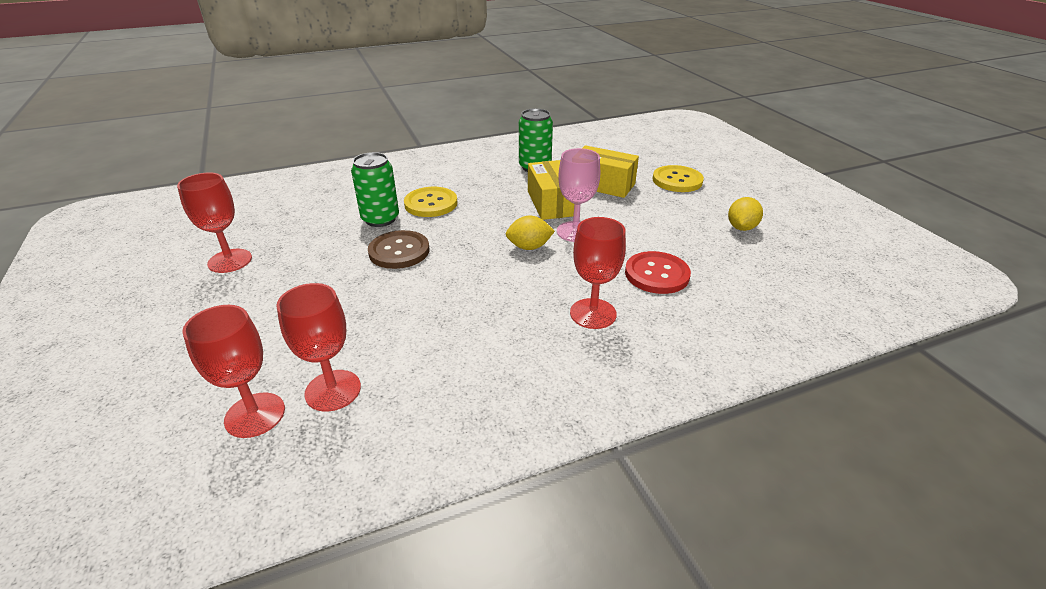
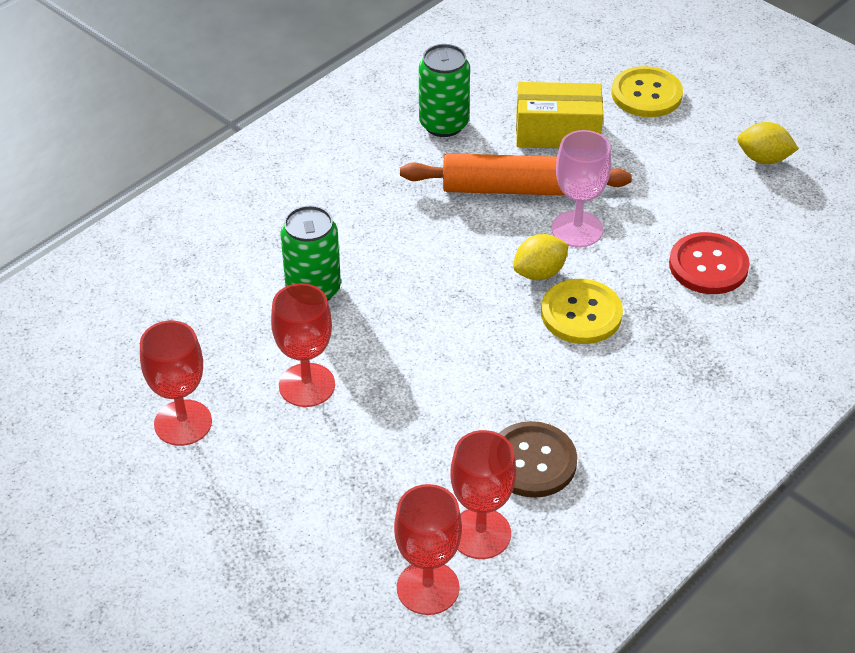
camera: 25 degrees left, 10 degrees up
(399, 251) = (386, 333): brown button -> brown button (532, 461)
(431, 204) = (357, 240): yellow button -> yellow button (581, 314)
(551, 203) = (514, 189): yellow box -> orange rolling pin
(593, 313) = (673, 345): red goblet -> red goblet (307, 385)
(741, 228) = (763, 159): yellow lemon -> yellow lemon turned 75 degrees counterclockwise

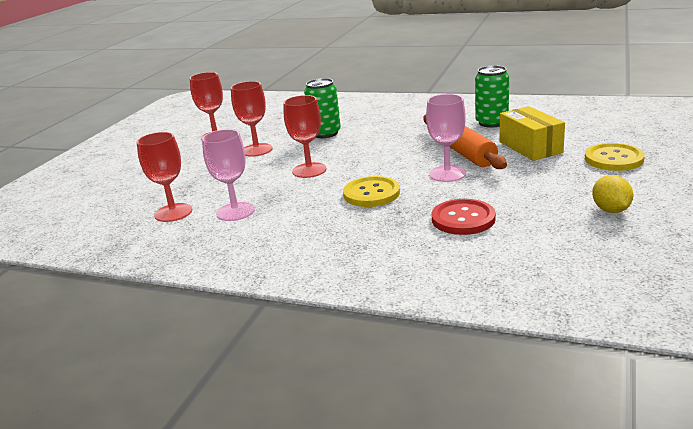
camera: 70 degrees right, 20 degrees down
(428, 588) = (130, 210): red goblet -> red goblet (309, 170)
(532, 461) = (235, 212): brown button -> pink goblet
(539, 273) = (395, 174): yellow lemon -> none

